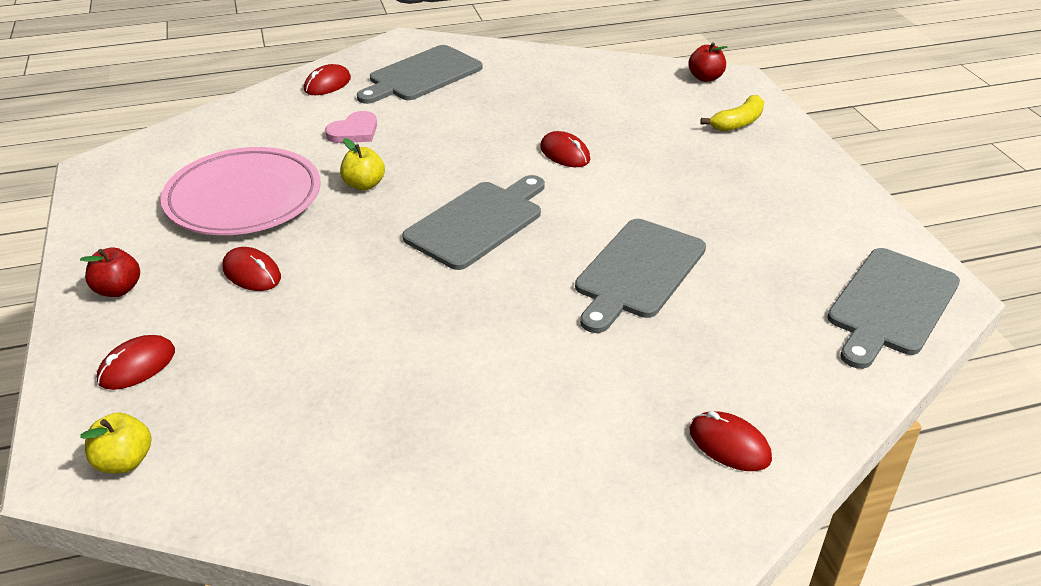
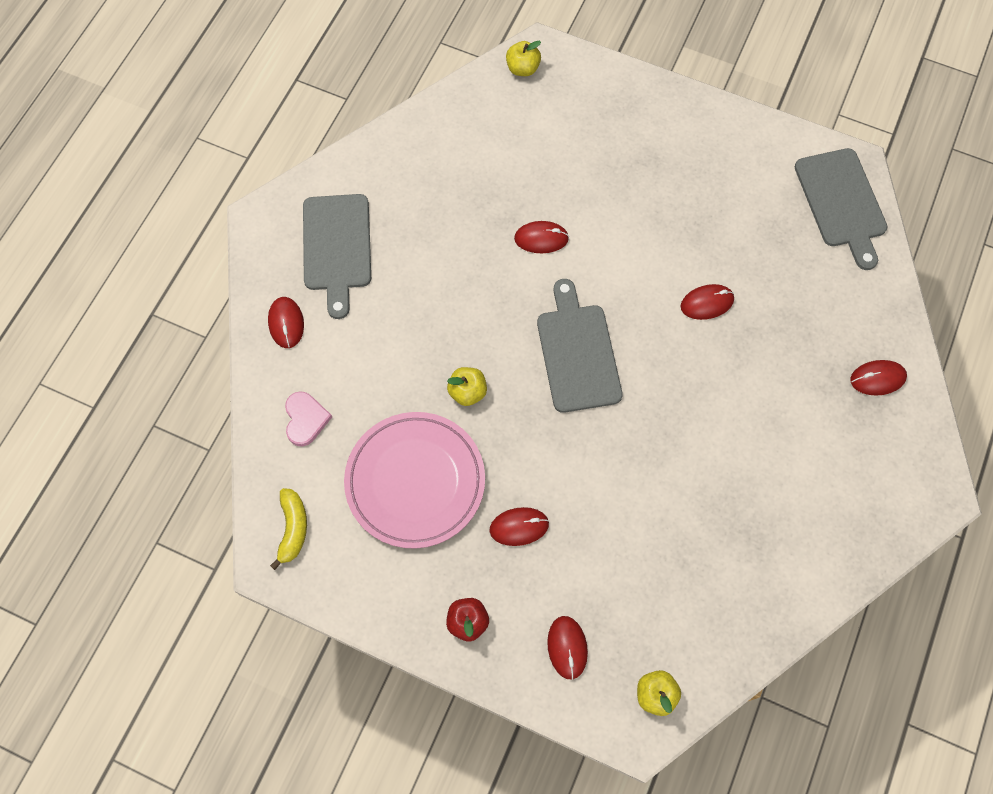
camera: 50 degrees left, 30 degrees up
(354, 131) = (384, 351): pink heart -> pink heart (305, 419)
(638, 272) = (707, 303): grey cutting board -> red mouse
(705, 78) = (523, 68): red apple -> yellow apple
(738, 123) = (599, 104): yellow banana -> yellow banana (293, 528)

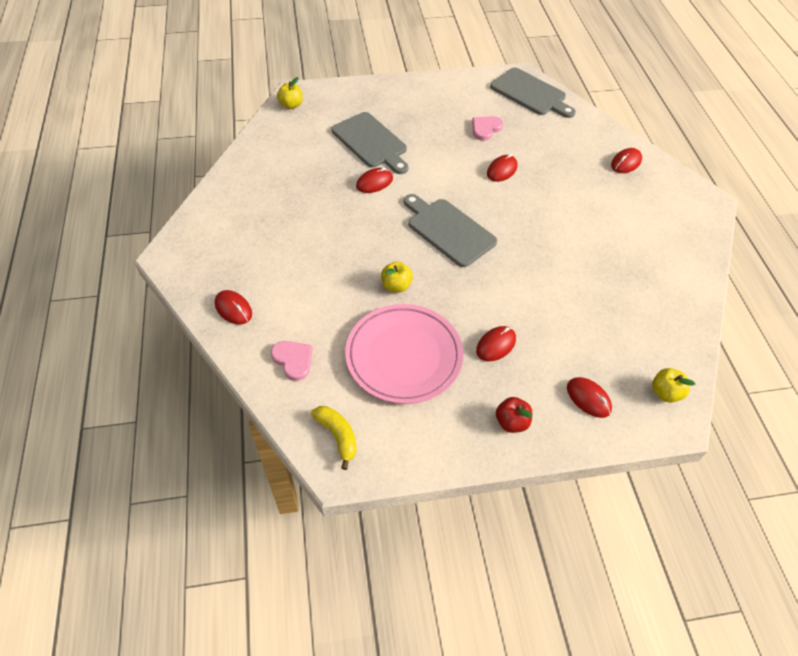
camera: 35 degrees left, 15 degrees down
(337, 247) = (238, 247): grey cutting board -> grey cutting board (371, 142)
(736, 229) = (485, 129): none -> pink heart

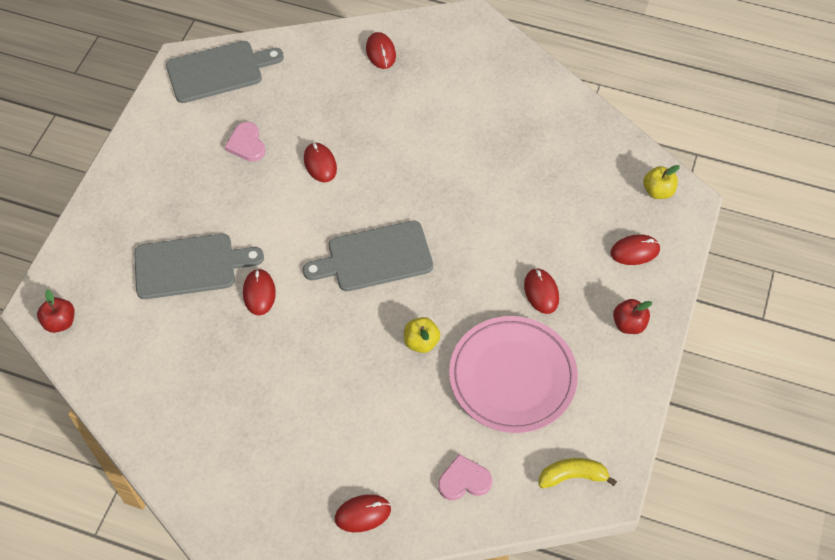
camera: 60 degrees left, 5 degrees up
(291, 105) = (60, 322): yellow apple -> red apple

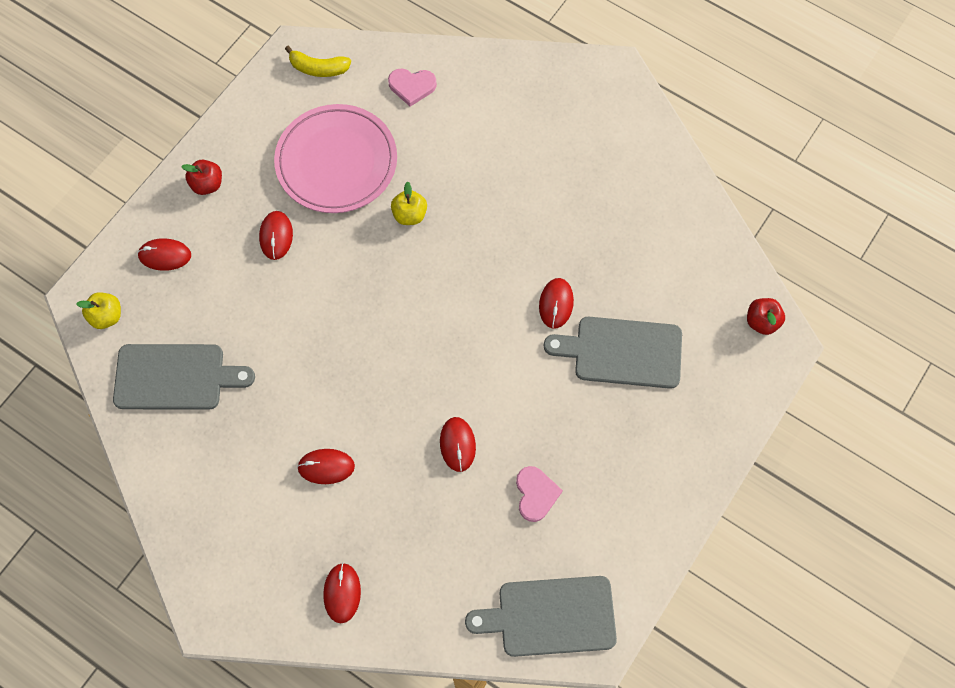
camera: 165 degrees left, 10 degrees up
(363, 514) = (506, 81): red mouse -> red mouse (326, 467)
(375, 257) = (428, 314): grey cutting board -> grey cutting board (175, 377)

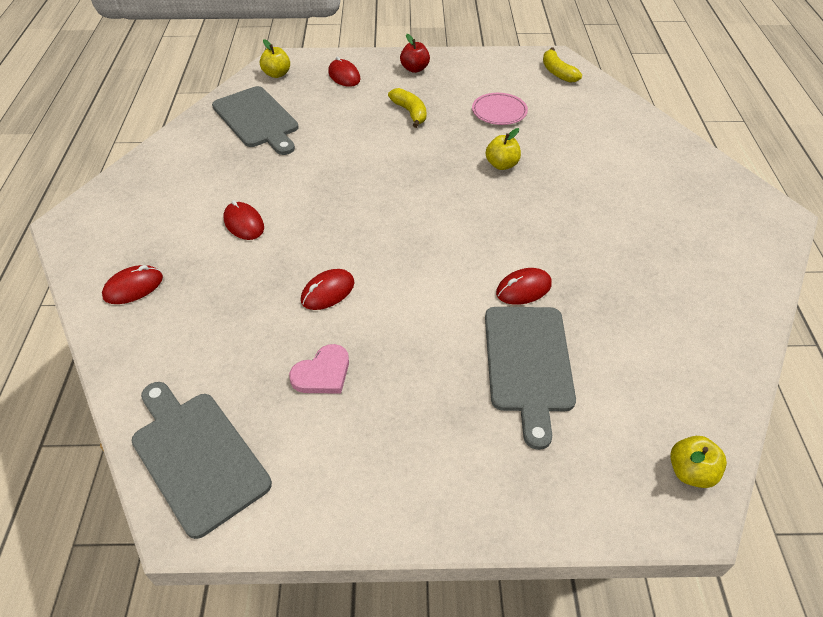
camera: 55 degrees right, 20 degrees down
(276, 236) = (410, 112): red mouse -> yellow banana
(336, 162) = (499, 112): pink plate -> pink plate, size x0.50
(412, 86) = (603, 117): pink heart -> none
(622, 352) = (528, 363): grey cutting board -> grey cutting board turned 150 degrees counterclockwise
(761, 321) = (690, 472): red apple -> yellow apple

